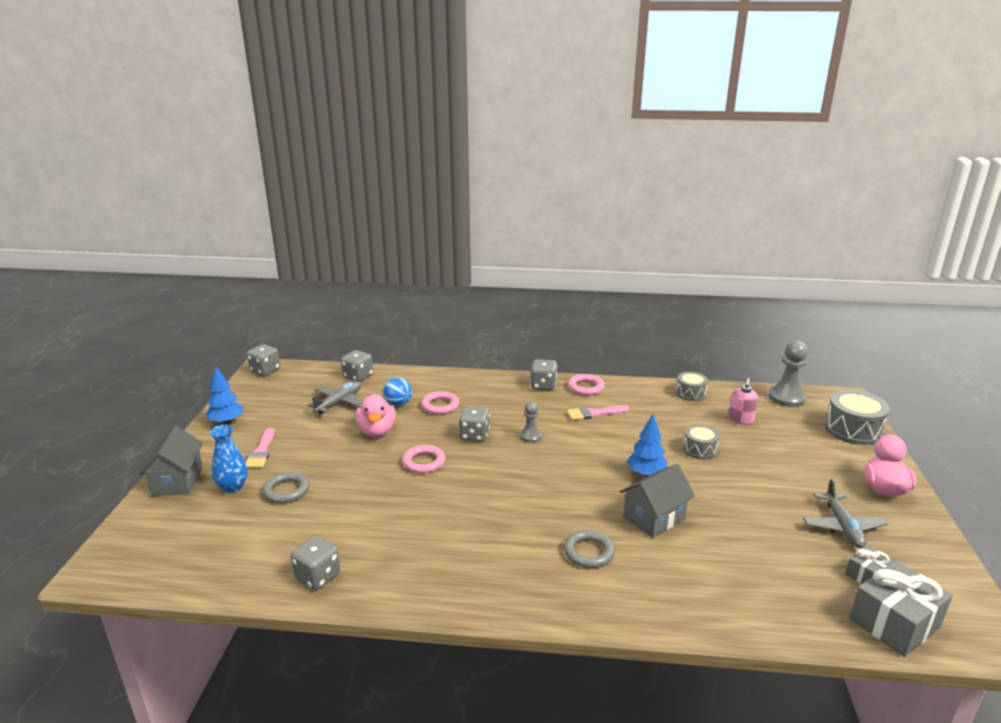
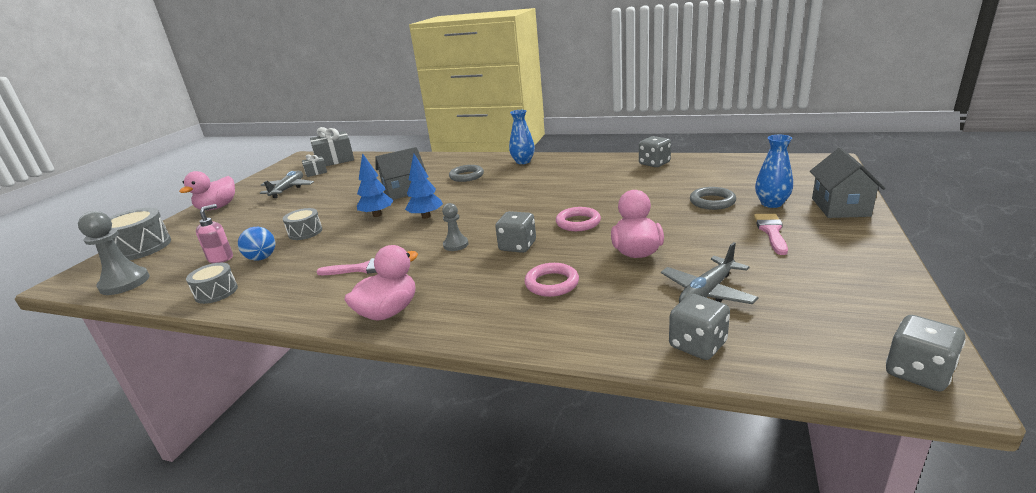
camera: 165 degrees left, 0 degrees up
(226, 422) = (865, 266): blue tree -> blue tree (426, 216)
(398, 404) = (613, 288): blue ball -> blue ball (262, 258)
(517, 593) = (523, 161): none -> blue vase
(543, 385) = (388, 312): grey dice -> pink duck
(586, 387) = (333, 306): pink ring -> none

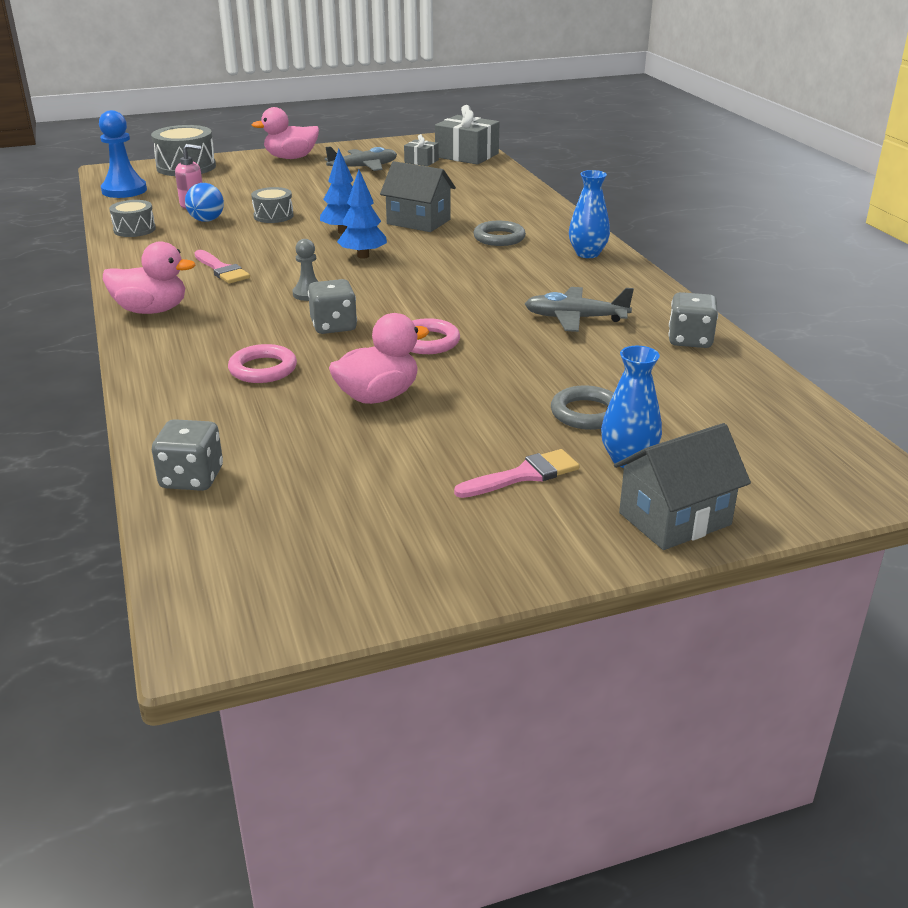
camera: 50 degrees right, 5 degrees up
(124, 283) = (124, 190): grey pawn -> blue pawn
(707, 292) = (310, 462): grey plane -> grey plane (575, 318)
(918, 373) = (216, 622): grey dice -> none

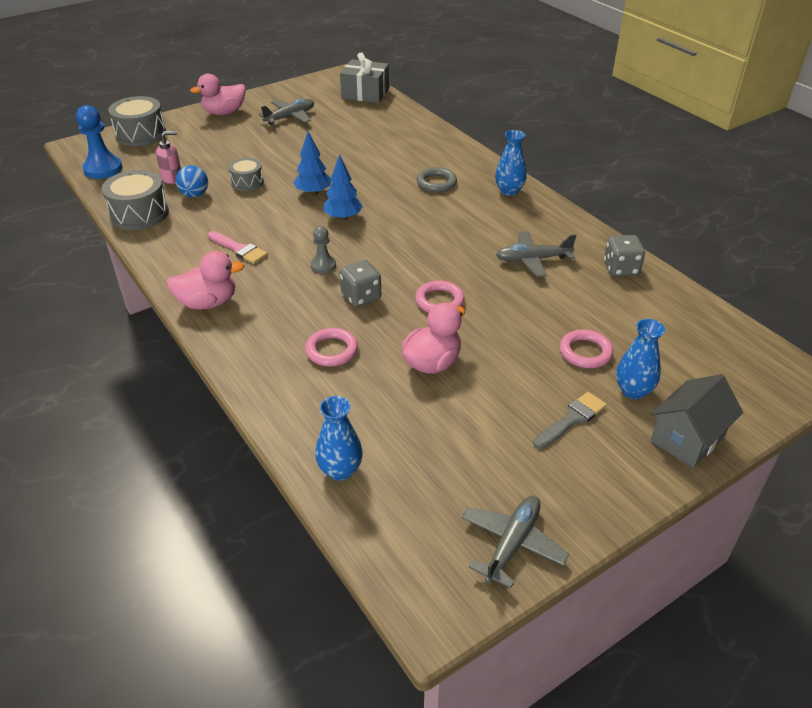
camera: 15 degrees left, 10 degrees up
(134, 229) = (139, 214): grey drum -> grey drum, size x1.67
(192, 478) = (340, 470): grey dice -> blue vase
(357, 585) = (512, 544): none -> grey plane
(418, 222) = (366, 173): grey house -> none
(421, 161) = (333, 104): grey gift -> none
(524, 475) = (572, 419): pink brush -> grey brush
(586, 413) = (585, 352): grey ring -> pink ring

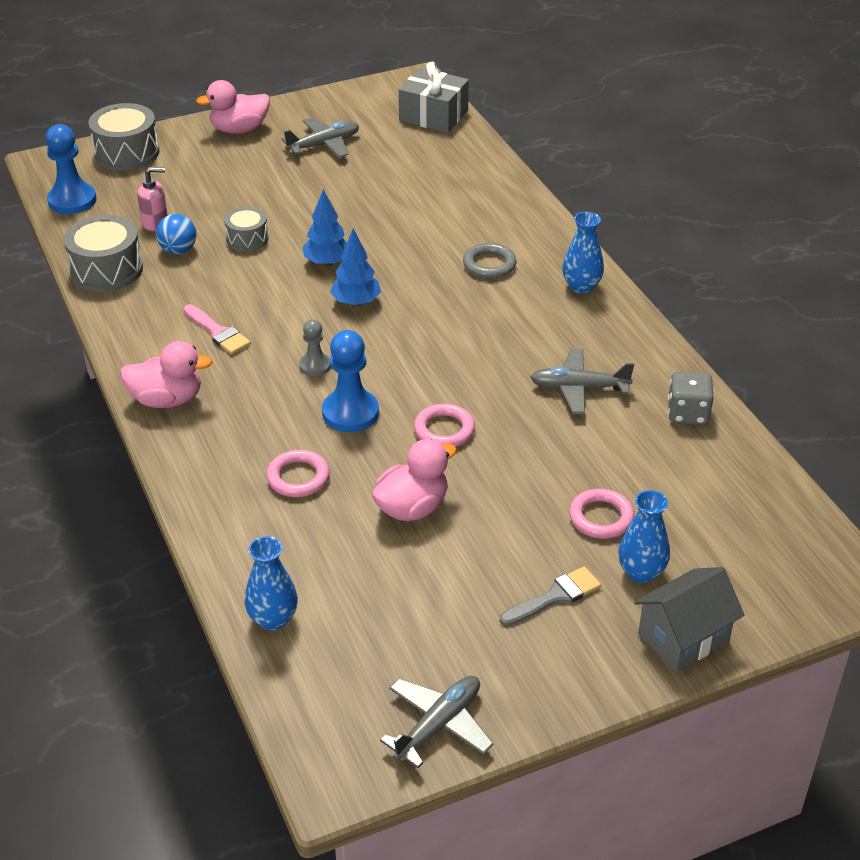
camera: 10 degrees right, 0 degrees up
(361, 296) = (350, 413): grey dice -> blue pawn

